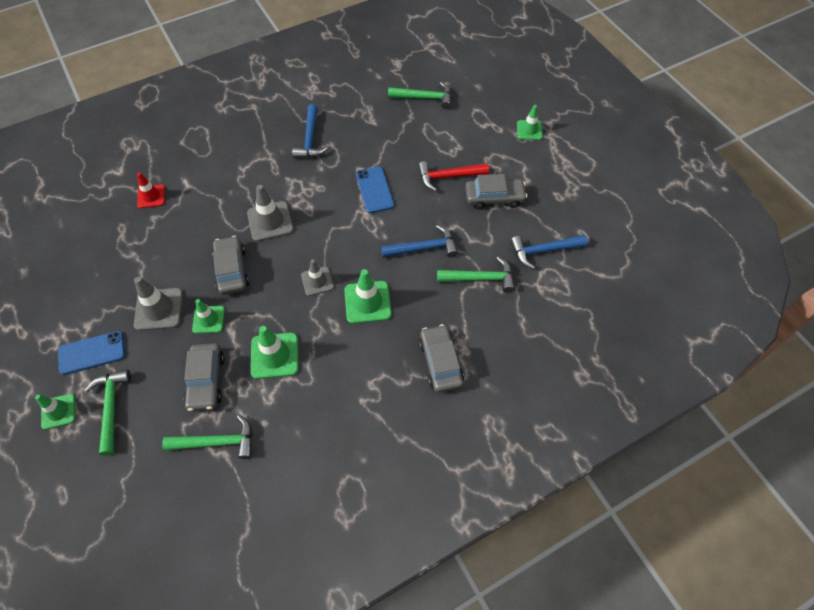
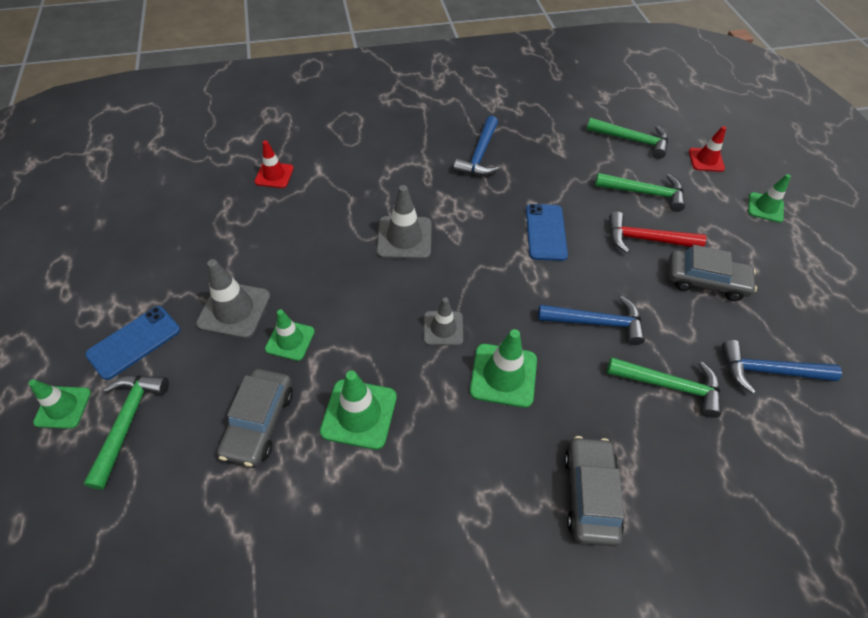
camera: 15 degrees right, 5 degrees down
(92, 353) = (134, 342): blue phone -> blue phone turned 45 degrees counterclockwise
(217, 442) = (243, 517): green hammer -> green hammer (644, 193)
(231, 270) = (339, 285): grey car -> none
(482, 101) = (706, 160): none -> red traffic cone

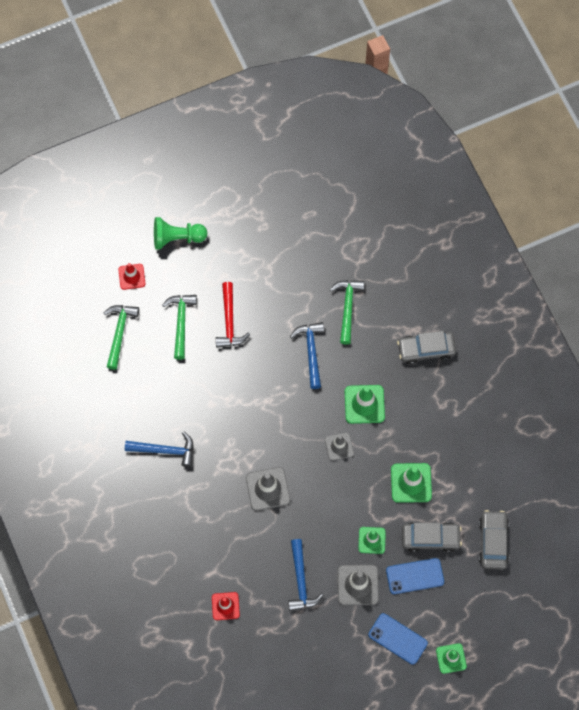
camera: 100 degrees left, 15 degrees up
(128, 422) = (450, 614): green hammer -> none
(545, 232) = (238, 391): blue phone -> blue phone (415, 576)
(705, 281) = (259, 283): grey car -> grey car (493, 542)
(765, 207) = (177, 238): green traffic cone -> green pawn
(768, 371) = (323, 251): blue hammer -> blue hammer (301, 581)

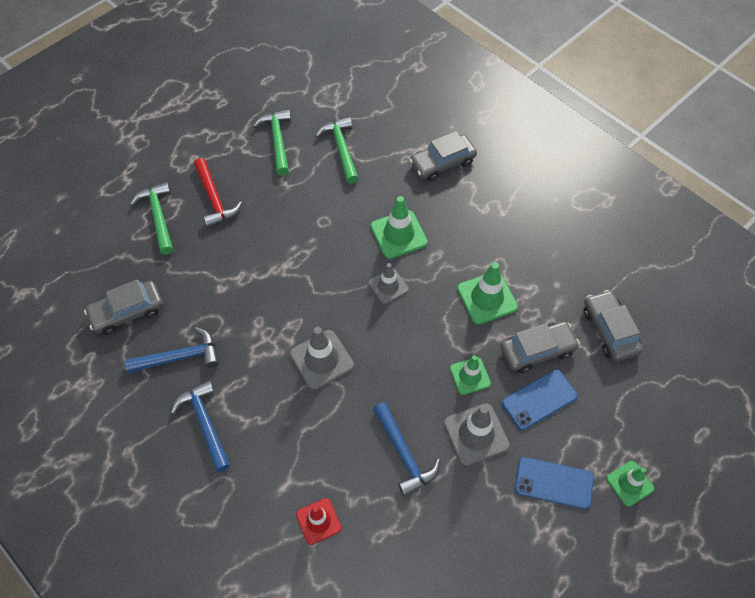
camera: 20 degrees left, 10 degrees down
(119, 333) = (87, 248): green hammer -> green hammer (277, 140)
(132, 276) = (87, 188): red traffic cone -> none
(136, 400) = (127, 312): none -> grey car
(177, 238) = (129, 138): green pawn -> none
(311, 352) = (318, 201): blue hammer -> blue hammer (205, 423)

